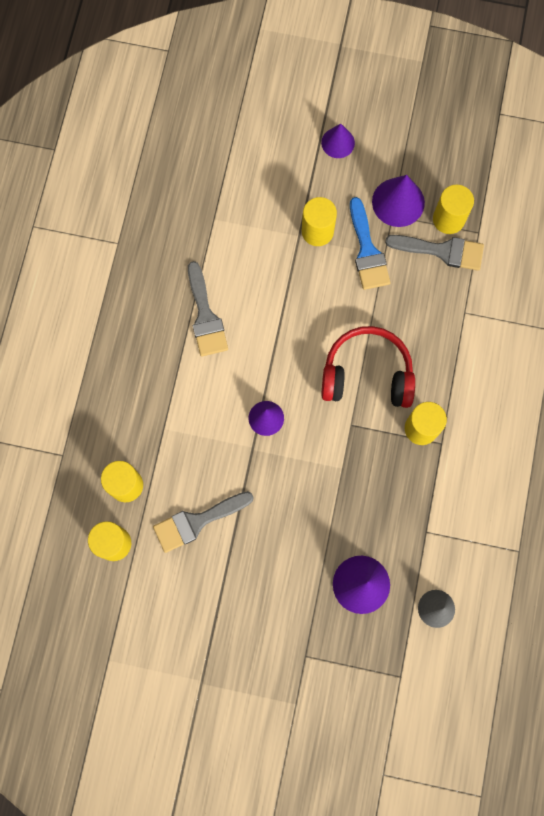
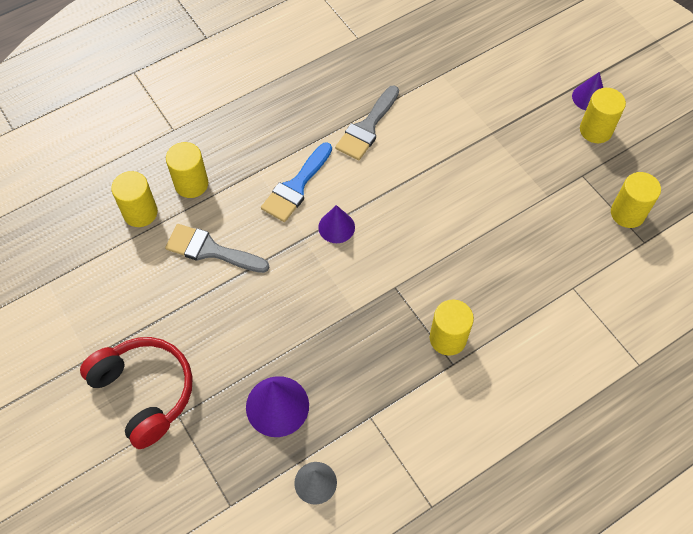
camera: 45 degrees right, 15 degrees down
(317, 231) = (510, 140): yellow cylinder -> yellow cylinder (595, 130)
(367, 251) = (536, 183): blue brush -> blue brush (296, 187)
(367, 374) = (445, 264): red headphones -> red headphones (144, 392)
(398, 202) = (597, 170): purple cone -> none
(442, 251) = (599, 230): grey brush -> none

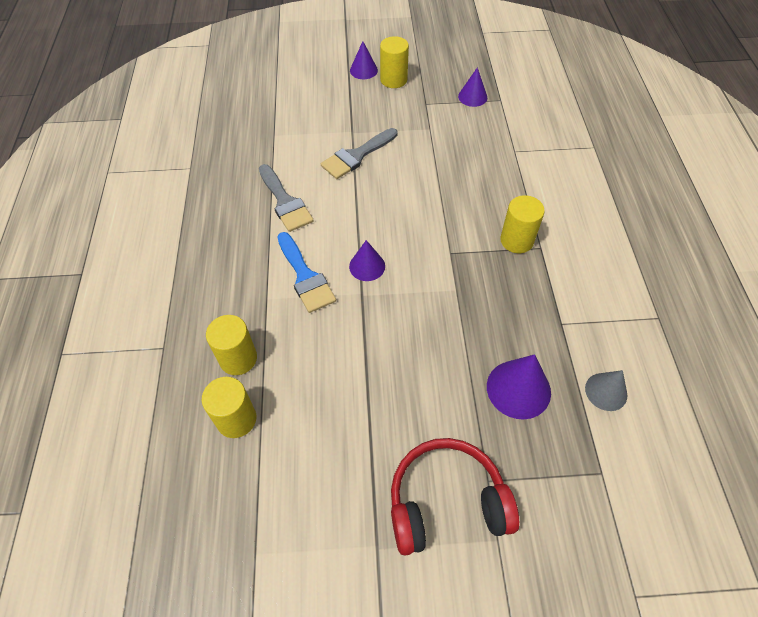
camera: 60 degrees left, 5 degrees down
(210, 250) = (324, 374): grey brush -> grey brush (356, 156)
(627, 213) = (472, 97): yellow cylinder -> purple cone

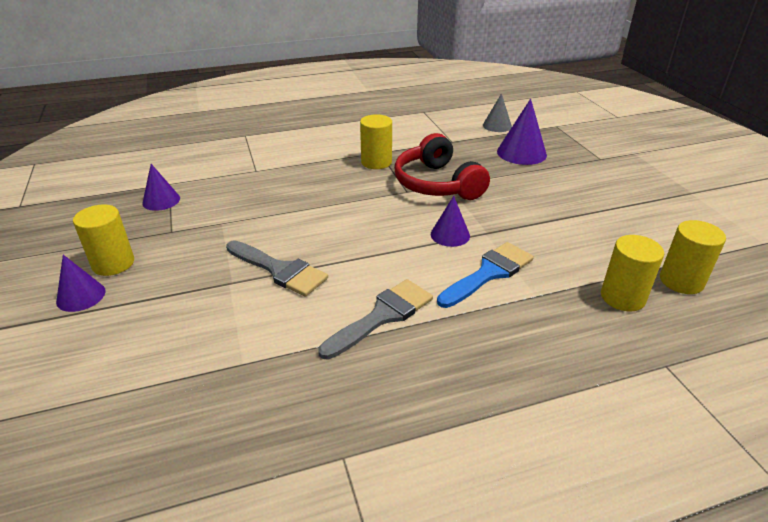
camera: 105 degrees left, 20 degrees down
(446, 502) = (632, 171): red headphones -> red headphones (437, 184)

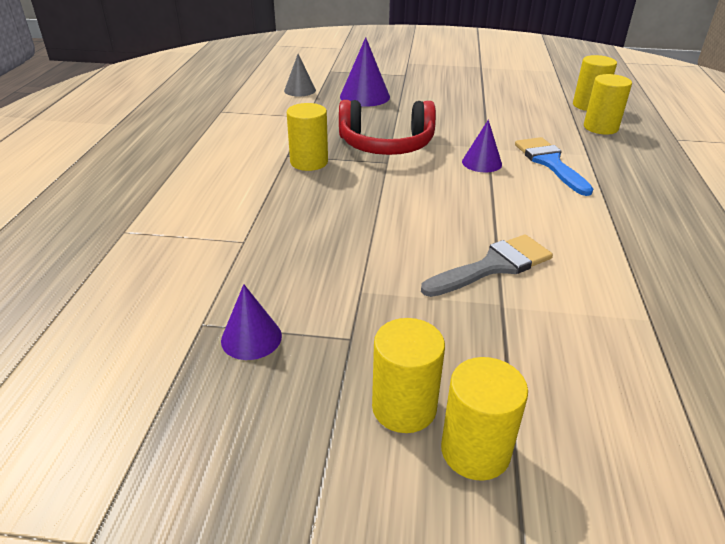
camera: 65 degrees left, 0 degrees up
(81, 296) = (475, 451): purple cone -> yellow cylinder
(382, 316) = (595, 225): grey brush -> none

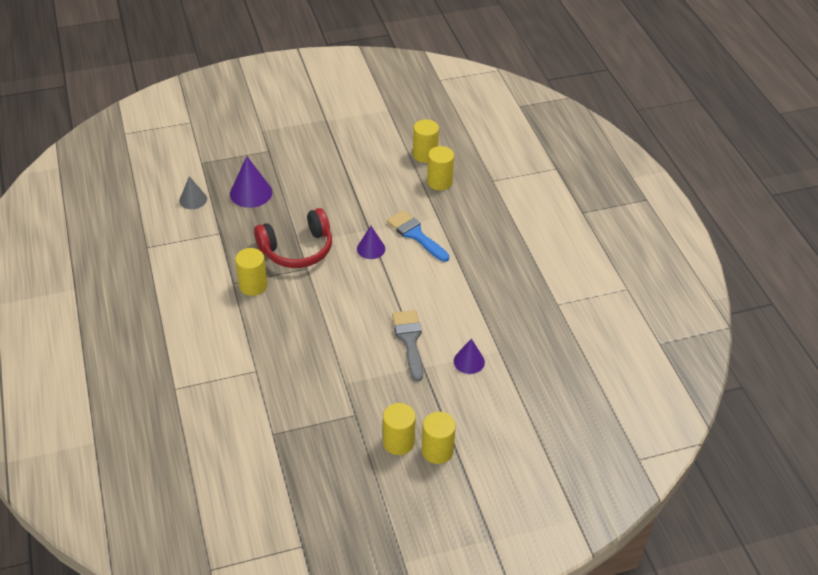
camera: 25 degrees left, 10 degrees up
(251, 338) = (304, 432): purple cone -> purple cone (469, 361)
(493, 266) = (409, 340): grey brush -> grey brush turned 45 degrees counterclockwise

